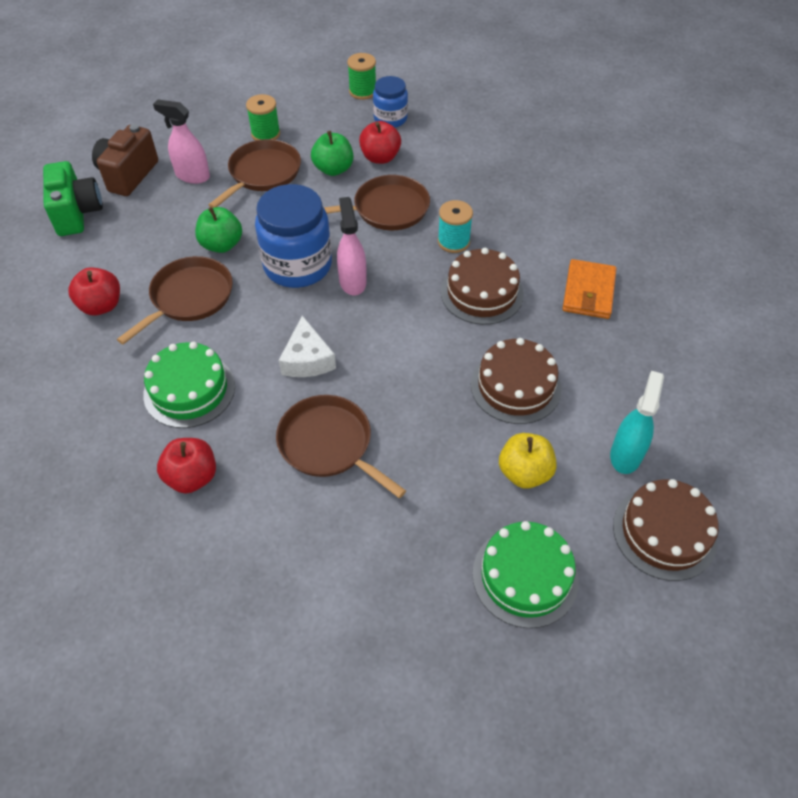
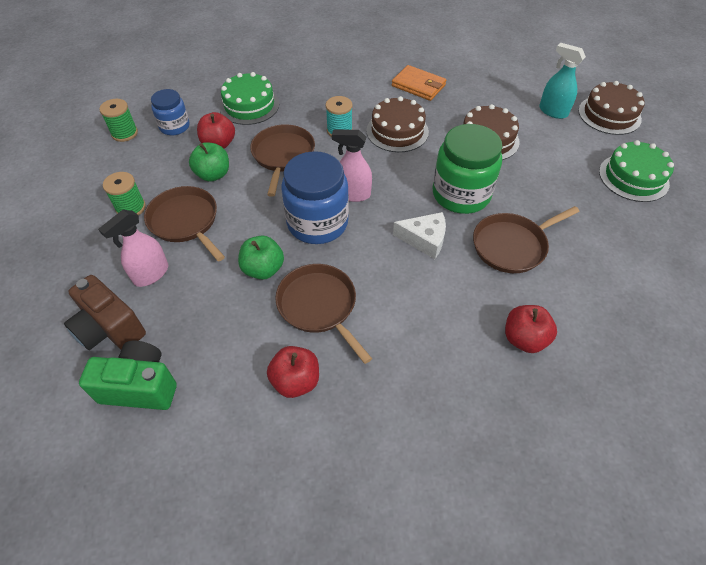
camera: 70 degrees left, 0 degrees up
(189, 390) = (430, 325): green cake -> green cake (249, 105)
(396, 378) = (461, 194): none -> green jar
(524, 472) = (557, 156): yellow apple -> none

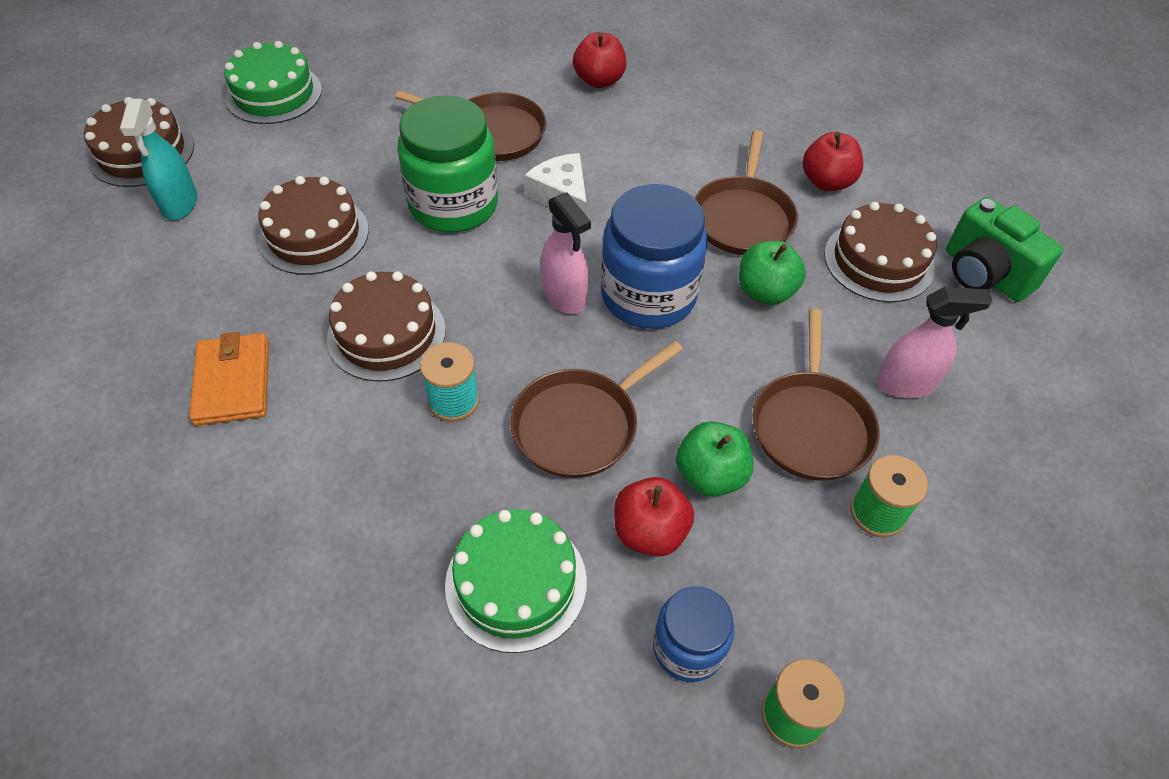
camera: 135 degrees left, 0 degrees up
(110, 329) = (992, 353): brown camera -> none
(215, 341) = (878, 261): none -> brown cake

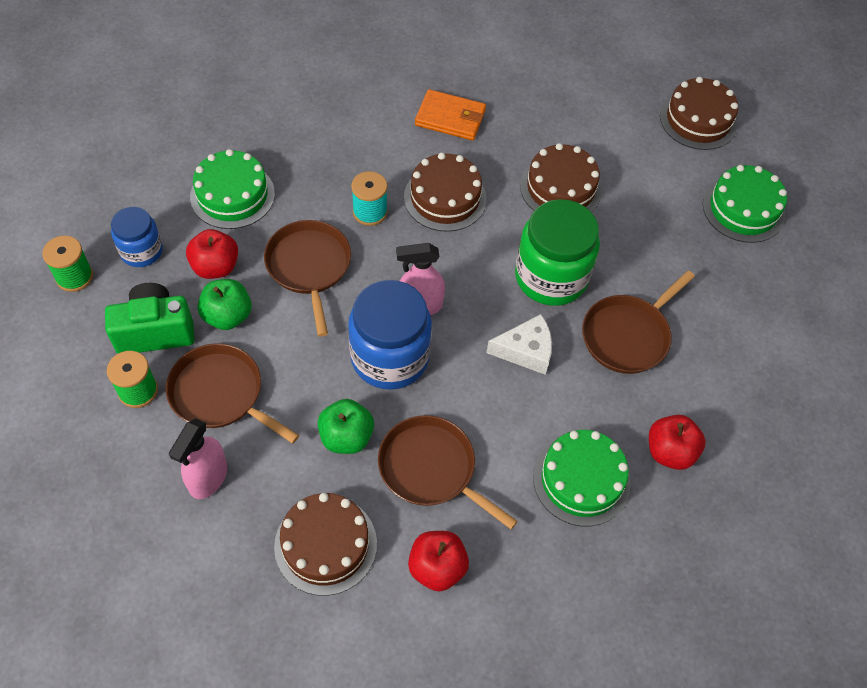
camera: 115 degrees right, 5 degrees up
(180, 204) = (630, 128): turquoise spray bottle -> none
(669, 122) = (581, 479): none -> green cake
(984, 274) = (260, 623): green camera -> green camera (155, 331)

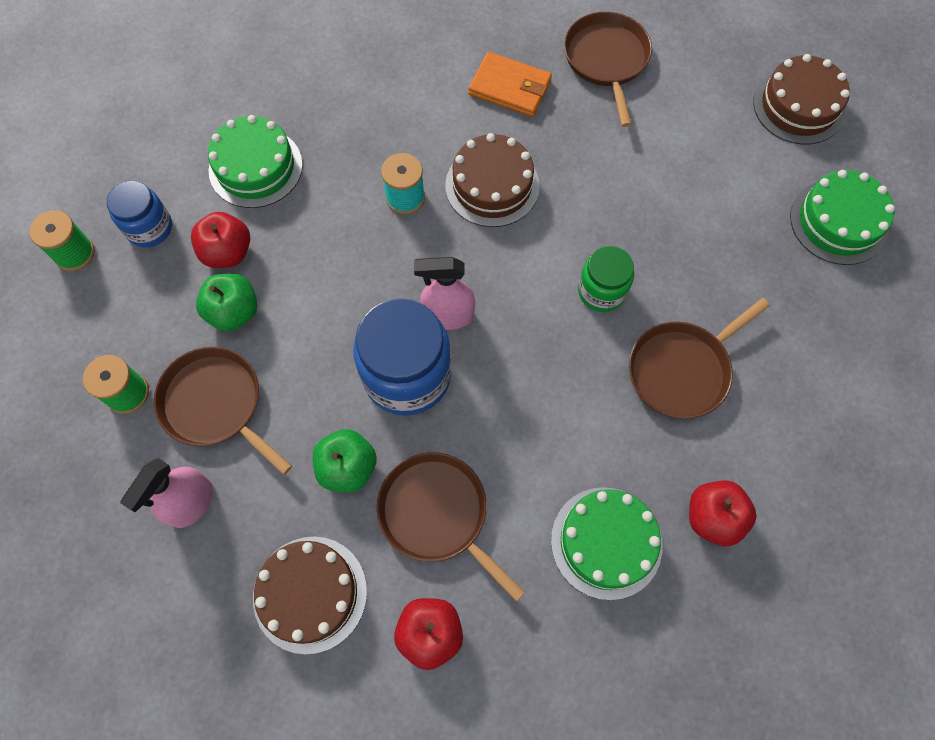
camera: 10 degrees right, 10 degrees up
(155, 331) = (154, 325): green camera -> none
(309, 267) = (330, 260): brown pan -> brown pan (606, 60)
(526, 351) = (562, 379): white cheese -> none
(551, 277) = (601, 291): green jar -> green jar, size x0.58
(560, 188) = (626, 182): brown cake -> none

